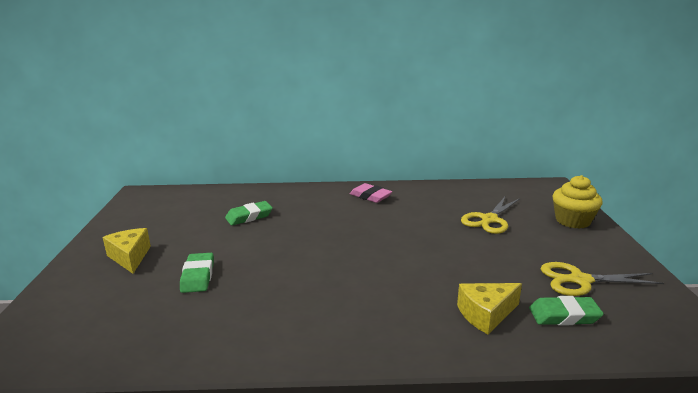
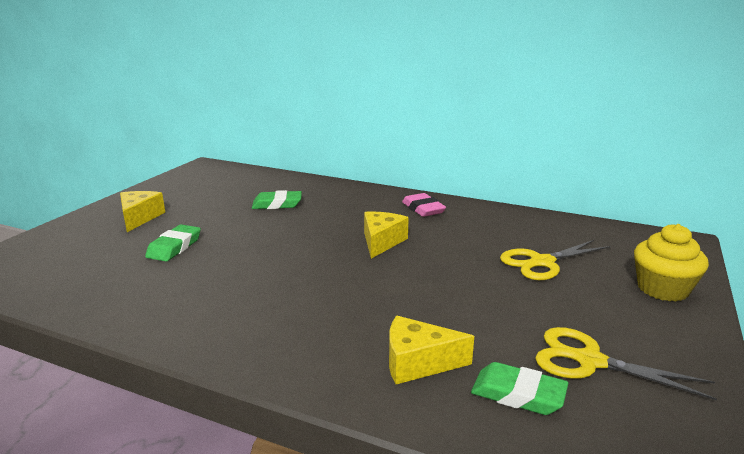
camera: 25 degrees right, 0 degrees up
(367, 230) = (381, 242): none -> yellow cheese

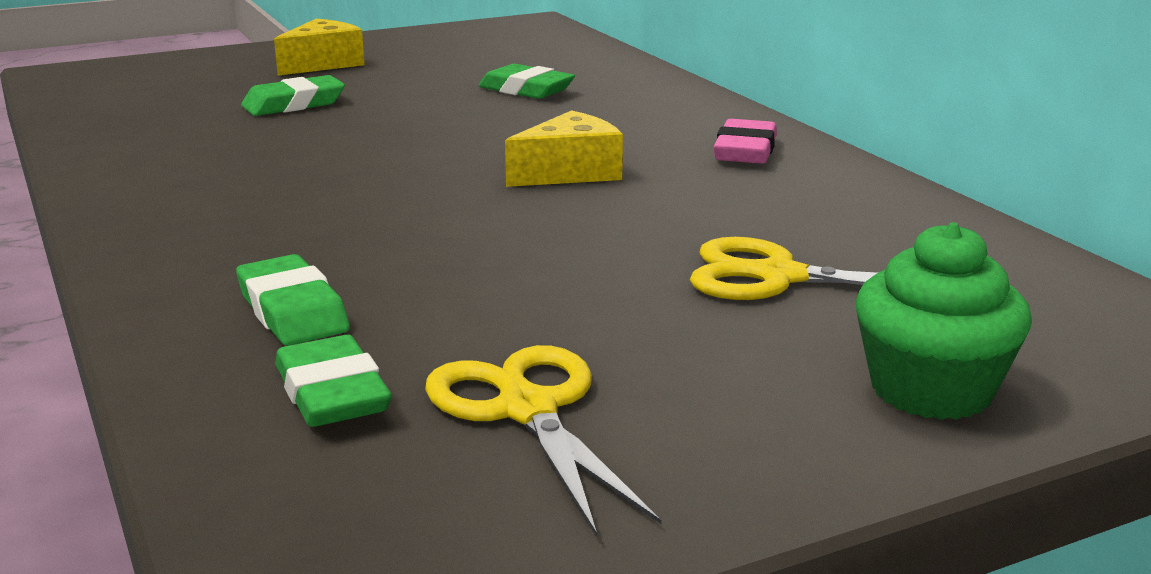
camera: 40 degrees right, 0 degrees up
(418, 363) = (292, 311): yellow cheese -> green eraser
(662, 289) = (931, 390): yellow cupcake -> green cupcake

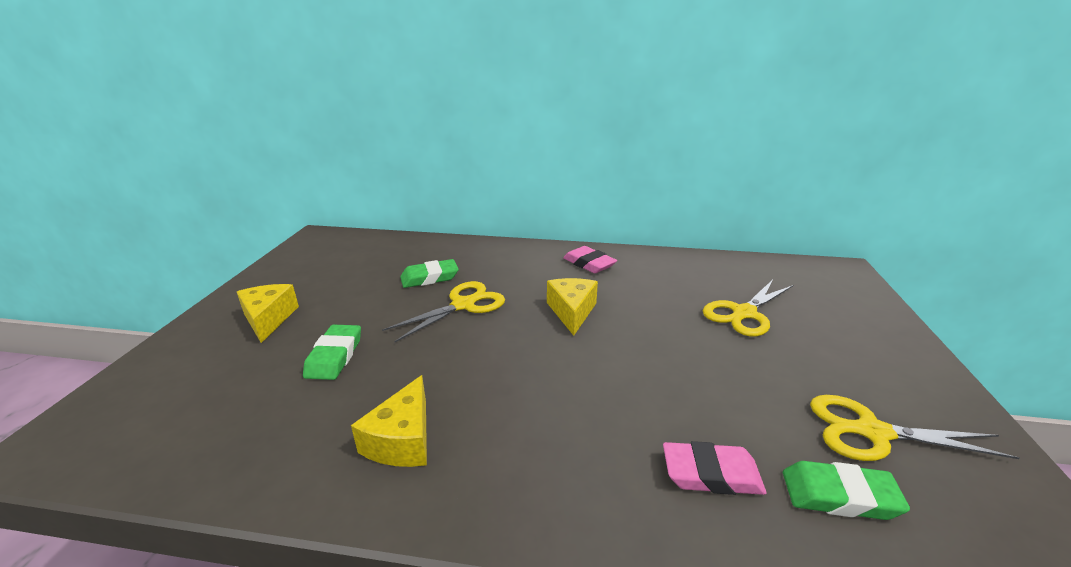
camera: 55 degrees left, 5 degrees up
(192, 165) = (402, 440): none -> yellow cheese
(292, 311) = (711, 474): green eraser -> pink eraser
(486, 120) = (463, 305): none -> yellow scissors
(931, 390) = (869, 327): green cupcake -> none

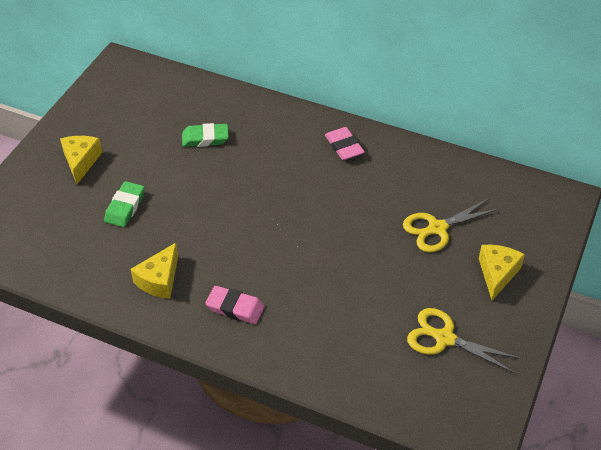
camera: 15 degrees right, 20 degrees up
(463, 305) = (223, 175): yellow scissors -> none
(572, 312) = (304, 199): yellow cheese -> yellow cheese (497, 274)
(711, 474) = (326, 340): pink eraser -> pink eraser (235, 308)
(839, 495) = (389, 367): green eraser -> none

